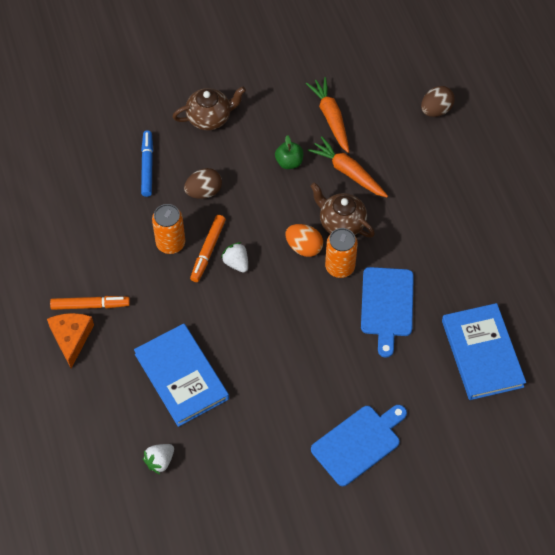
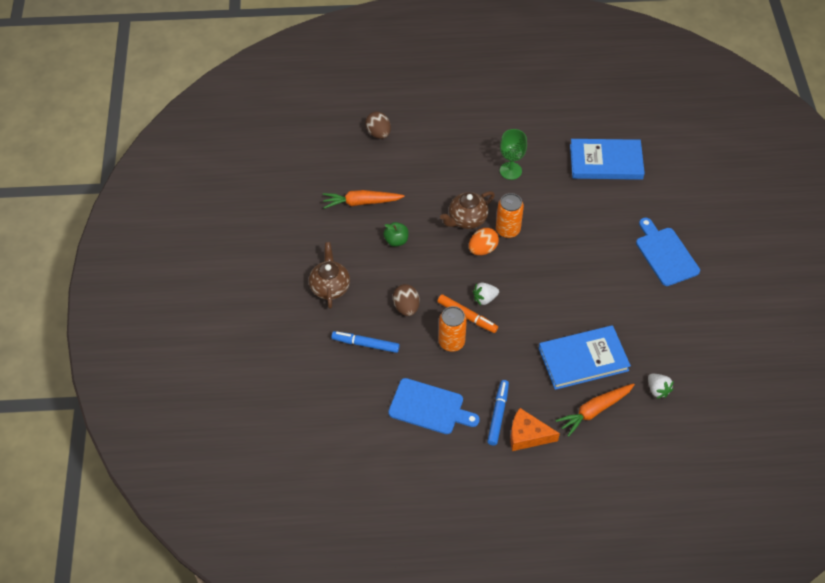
camera: 75 degrees left, 5 degrees down
(90, 305) = (498, 415): orange marker -> blue marker
(348, 172) = (419, 203): orange carrot -> orange carrot (594, 411)
(387, 305) = (551, 208): blue cutting board -> blue cutting board (429, 407)
(429, 252) = (510, 171): none -> green goblet

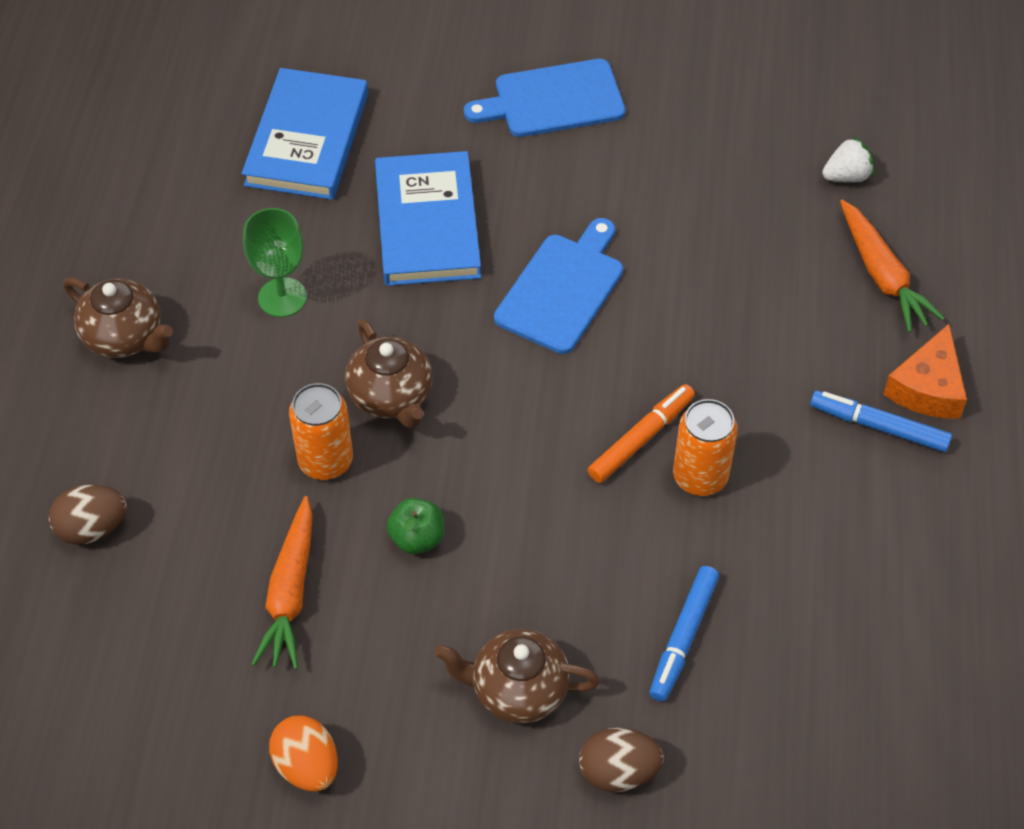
camera: 80 degrees left, 0 degrees up
(406, 307) = (599, 545): brown egg -> brown egg (618, 772)
(429, 407) = (852, 541): blue cutting board -> blue cutting board (562, 289)
(474, 122) = (125, 337): none -> brown teapot
(482, 249) = (477, 382): orange egg -> orange egg (307, 766)
(484, 298) = (602, 401): white strawberry -> none
(508, 230) = (437, 330): orange can -> orange can (325, 461)
(583, 359) = (769, 269): blue book -> blue book (427, 224)

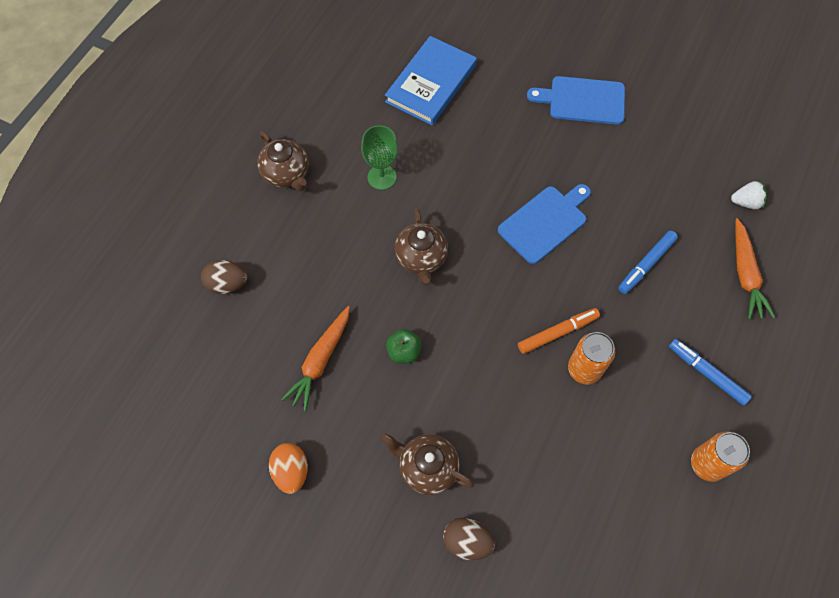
camera: 20 degrees right, 10 degrees up
(325, 461) = (369, 286): orange can -> orange can (707, 464)
(427, 224) = (480, 156): blue book -> none
(683, 637) = (537, 469): blue marker -> blue marker (646, 265)
(927, 387) = (747, 358): orange cheese -> none

